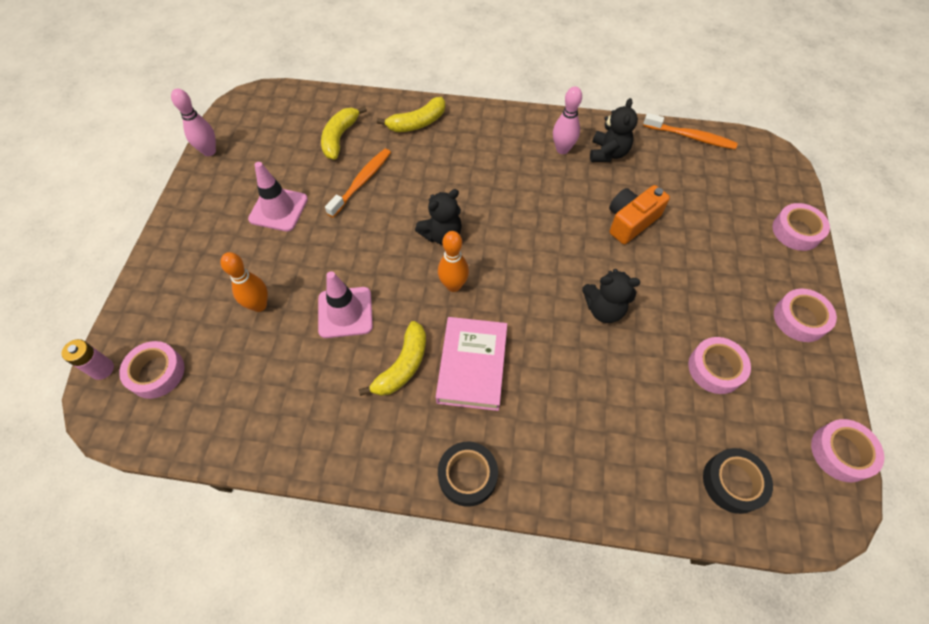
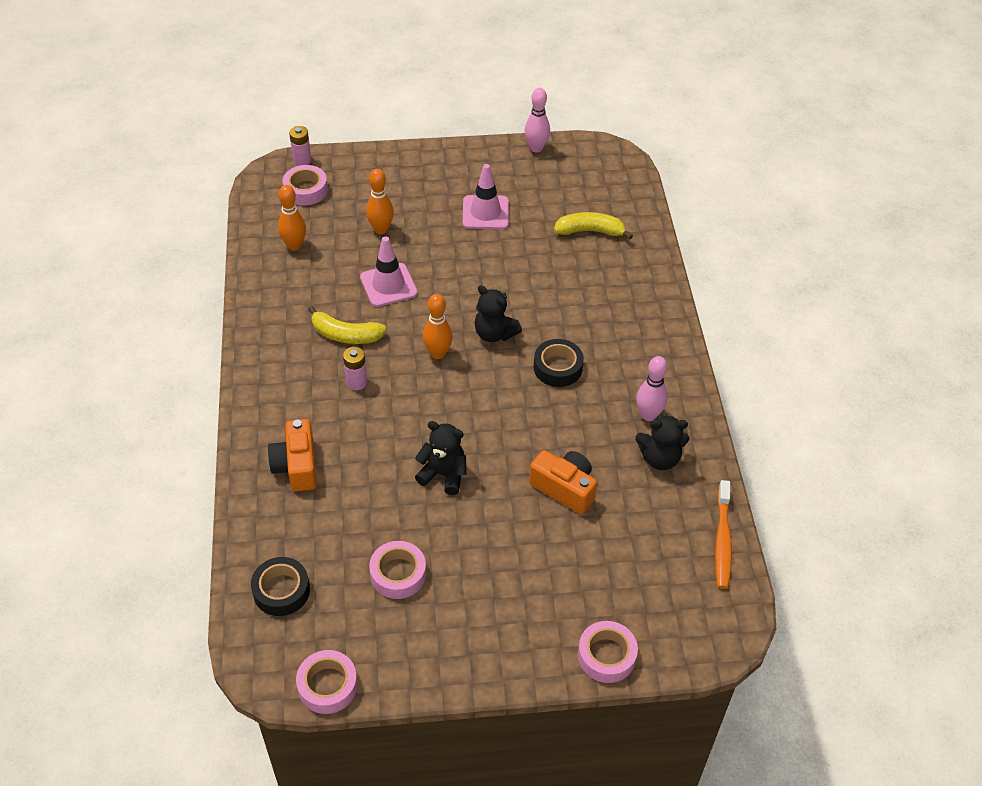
camera: 75 degrees right, 10 degrees down
(244, 399) = (294, 245): none -> orange bowling pin
(362, 182) = (539, 261): orange toothbrush -> none
(417, 123) = (636, 285): yellow banana -> none
(467, 475) = (256, 397): black tape -> black tape (558, 367)
(472, 366) = (356, 382): pink book -> pink battery
(574, 444) = (297, 466): none -> orange camera
(604, 309) = (443, 474): black teddy bear -> black teddy bear turned 120 degrees clockwise
(800, 319) = (479, 654): pink tape -> none

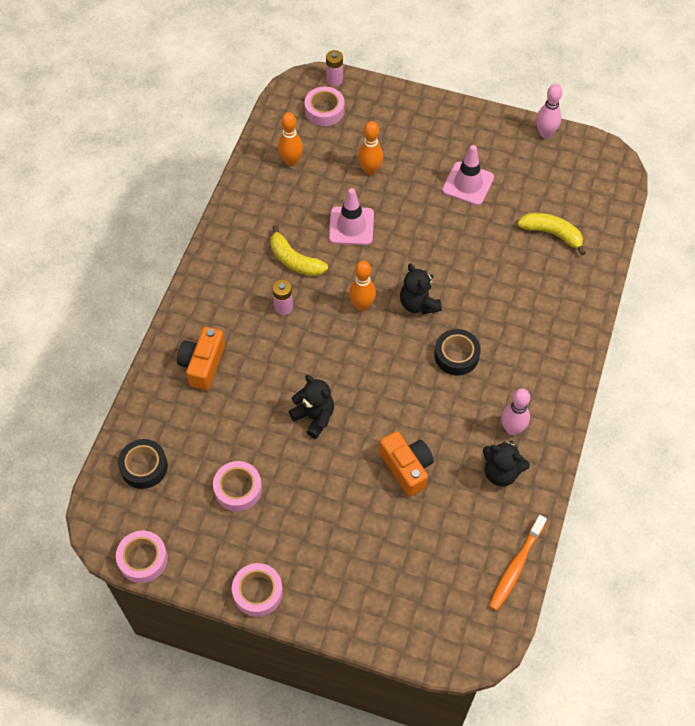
camera: 25 degrees right, 10 degrees up
(606, 656) = (367, 626): pink tape -> pink tape (258, 592)

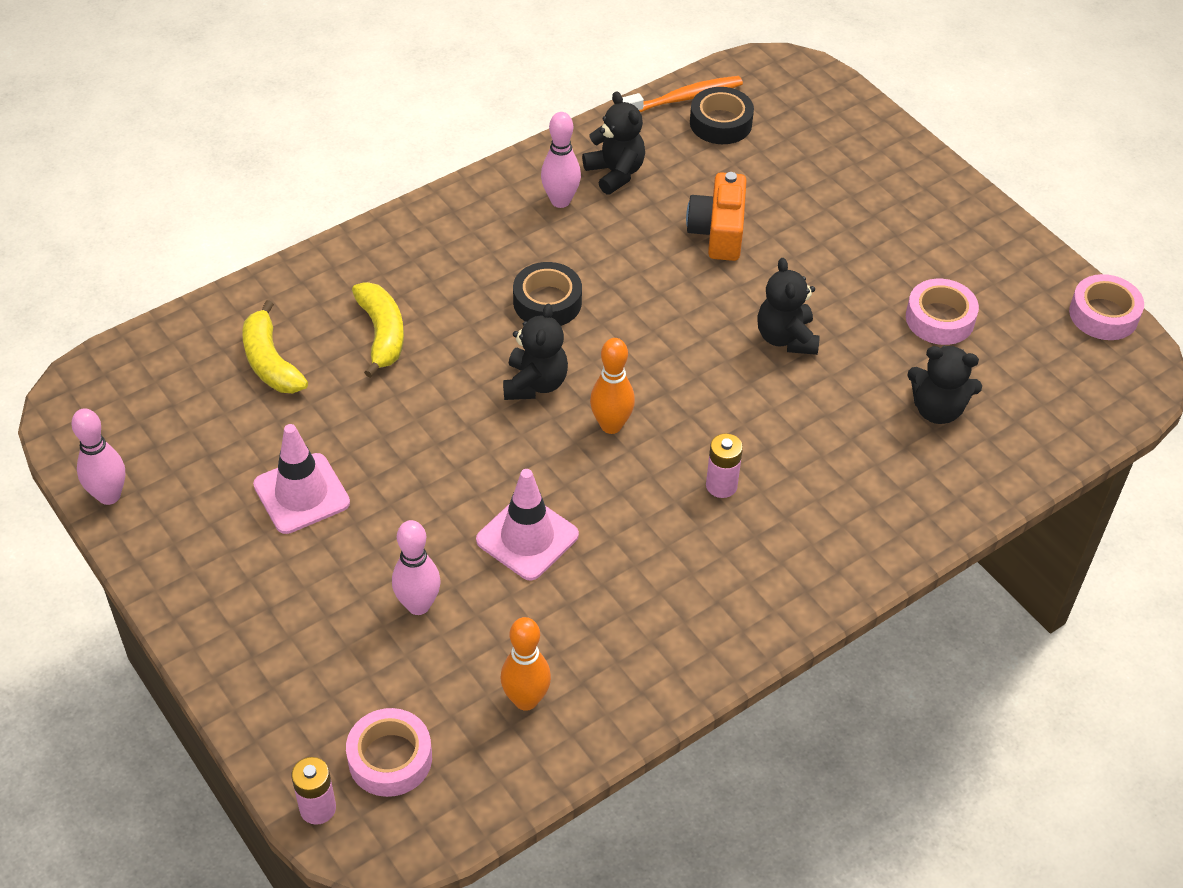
camera: 145 degrees left, 10 degrees down
(144, 466) = (1048, 405): black tape -> black tape (720, 123)
(203, 364) = (890, 478): orange camera -> none
(203, 423) = (937, 409): none -> black teddy bear
(258, 592) = (983, 219): pink tape -> none
(294, 260) = (653, 539): yellow banana -> yellow banana (382, 334)
(370, 170) = (418, 605): orange bowling pin -> pink bowling pin

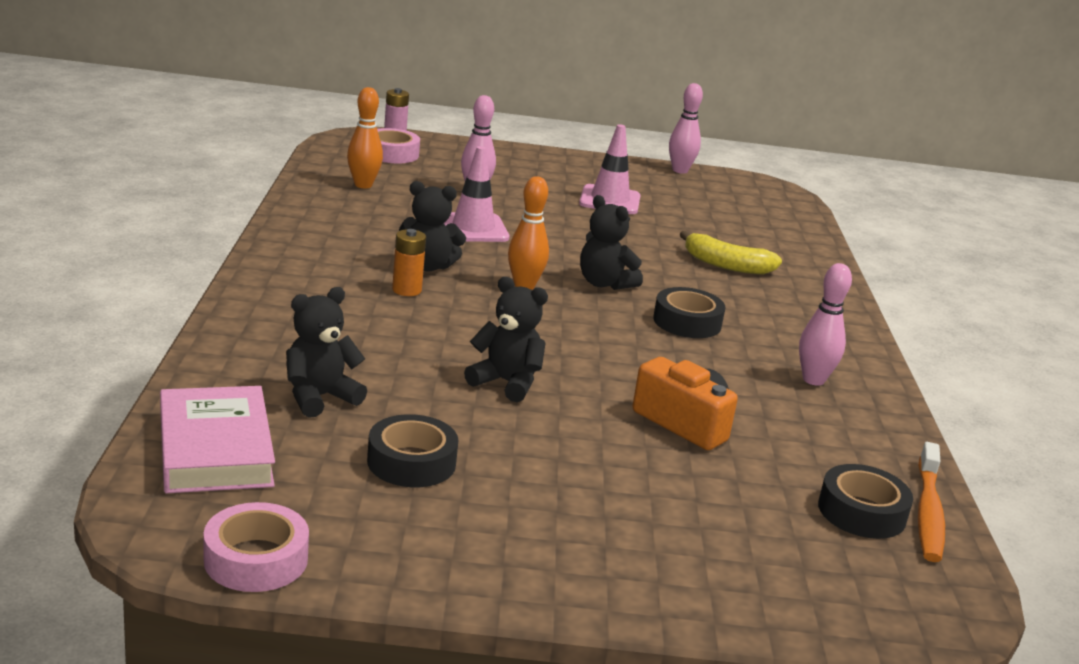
camera: 125 degrees right, 25 degrees down
(270, 362) = (741, 232): yellow banana -> none
(615, 173) = (829, 419): black teddy bear -> black teddy bear (428, 266)
(721, 485) = (407, 290): pink battery -> orange battery
(939, 319) = (411, 462): pink tape -> black tape
(1055, 408) = (215, 449): none -> pink book

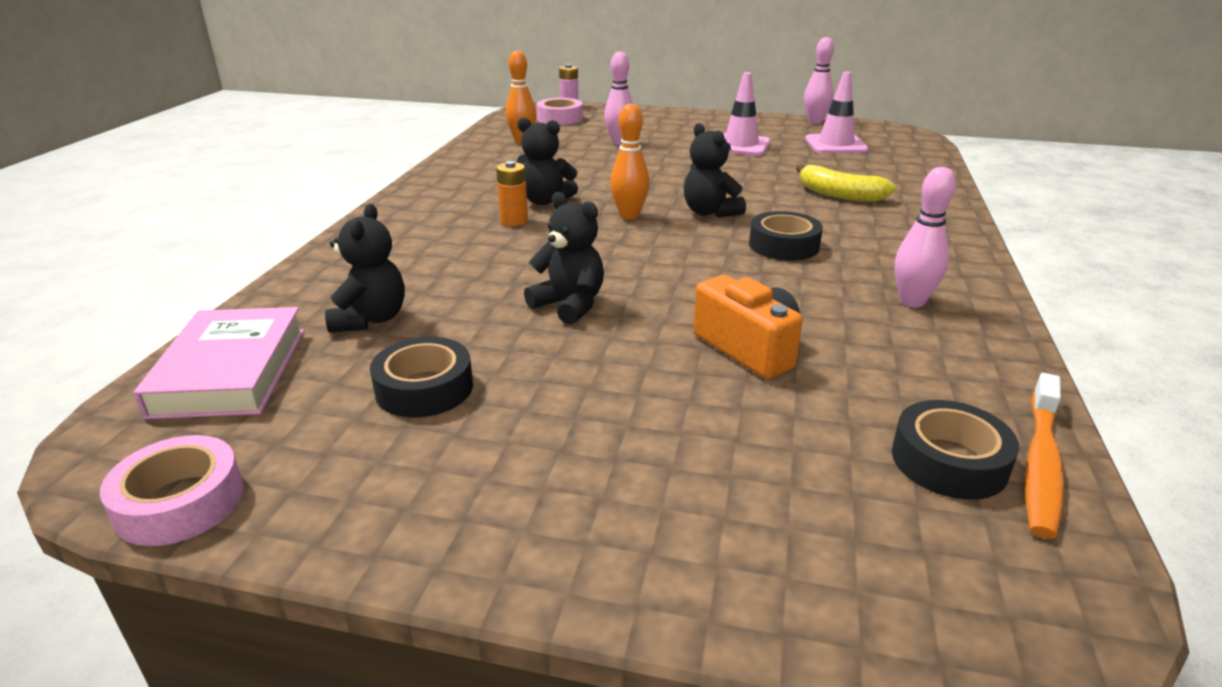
camera: 15 degrees right, 5 degrees up
(319, 397) = (370, 319): black teddy bear -> black teddy bear turned 120 degrees clockwise
(473, 228) = (603, 170): pink traffic cone -> pink traffic cone (835, 145)

